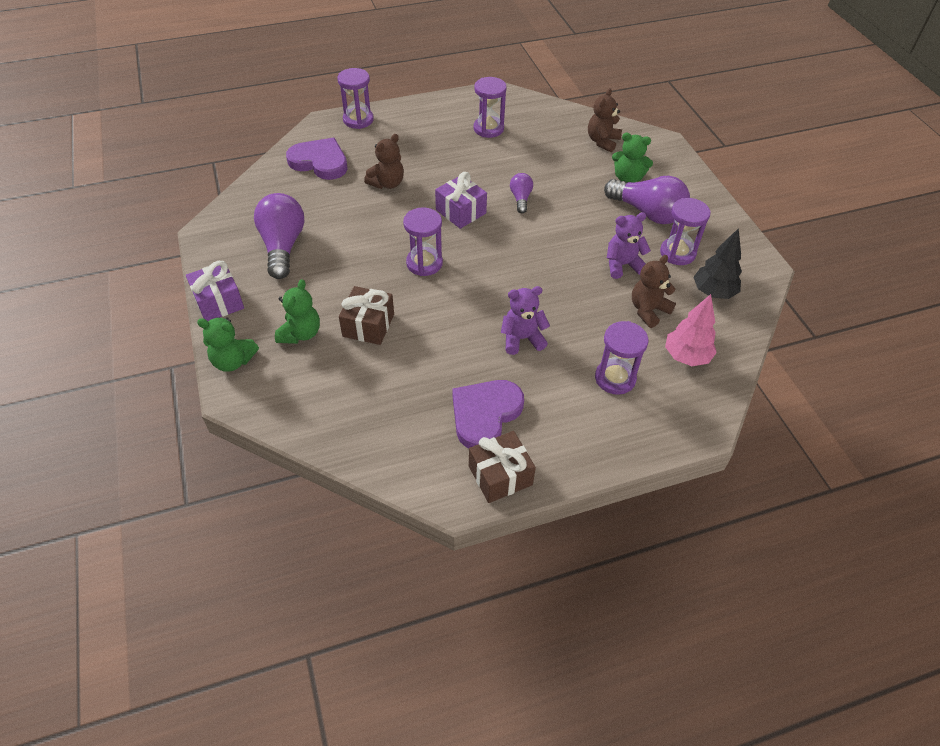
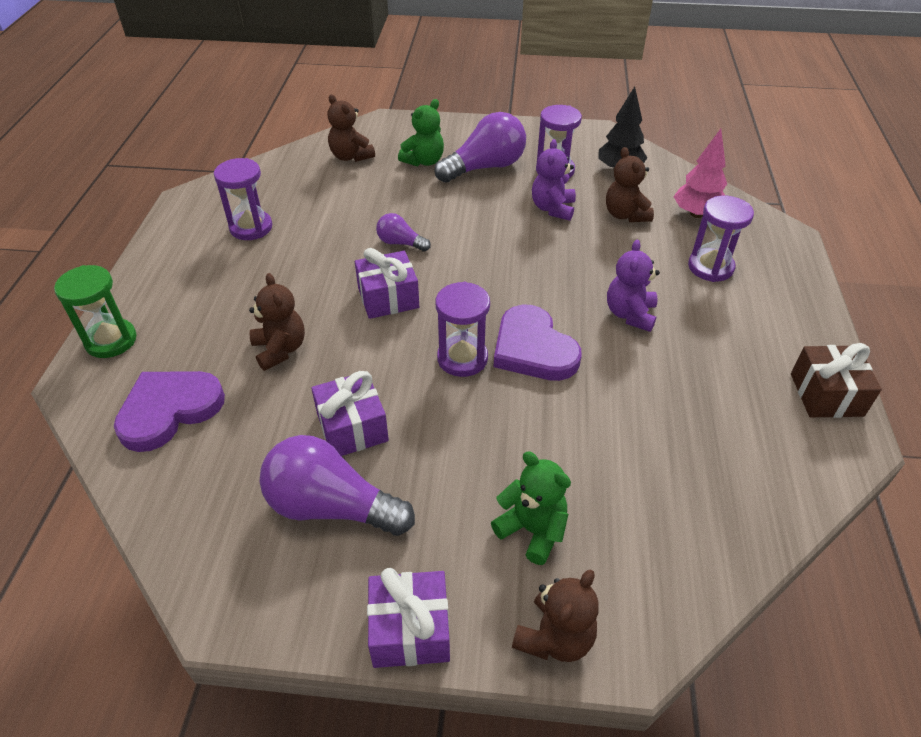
camera: 65 degrees left, 5 degrees down
(233, 361) = (554, 637): green teddy bear -> brown teddy bear
(342, 234) = (352, 427): none -> purple gift
(358, 120) = (111, 340): purple hourglass -> green hourglass
(368, 325) = (549, 447): brown gift -> none
(485, 414) = (735, 380): purple heart -> purple heart (533, 349)

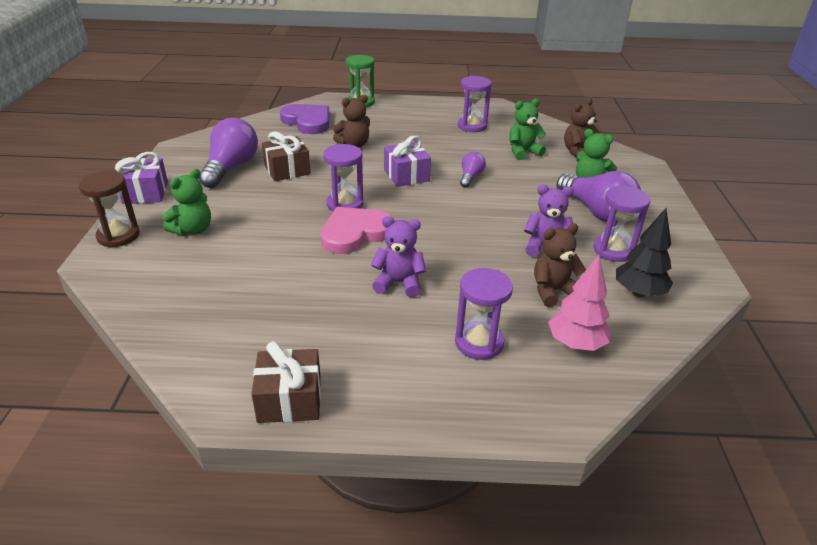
camera: 85 degrees right, 10 degrees down
(341, 195) = (523, 152): none -> green teddy bear
(352, 427) = (287, 170): purple gift -> brown gift
(533, 349) = (355, 233): purple heart -> pink heart
(554, 637) = (118, 236): brown teddy bear -> brown hourglass

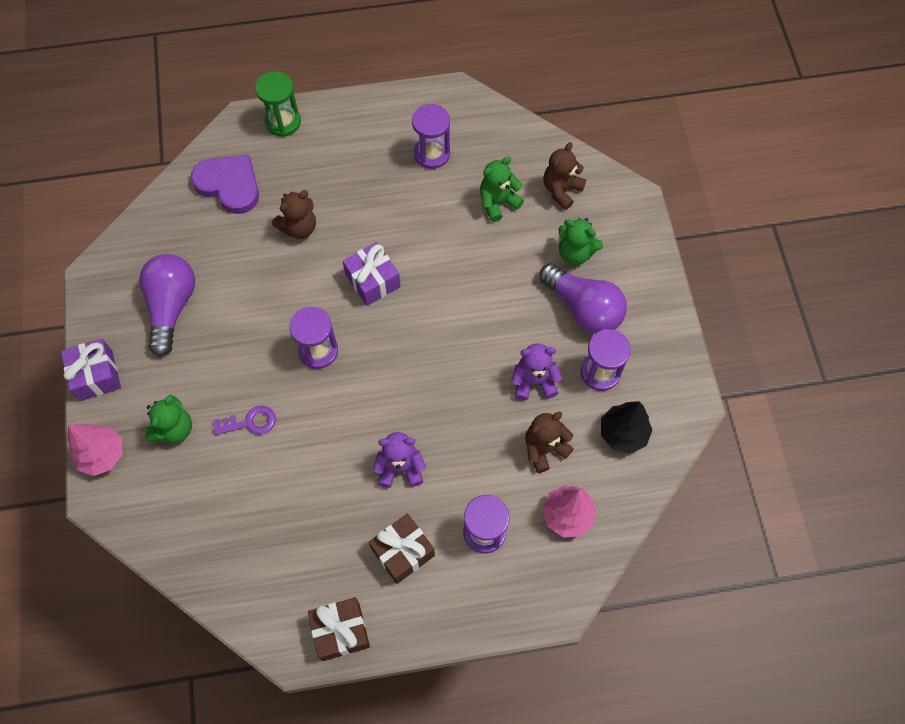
camera: 10 degrees left, 30 degrees up
(118, 236) = (102, 455): brown hourglass -> pink tree
(264, 235) = (250, 422): none -> purple key
(287, 170) = (237, 298): brown gift -> brown gift (403, 552)
(355, 233) = (341, 399): pink heart -> none
(470, 177) = (444, 269): purple light bulb -> none

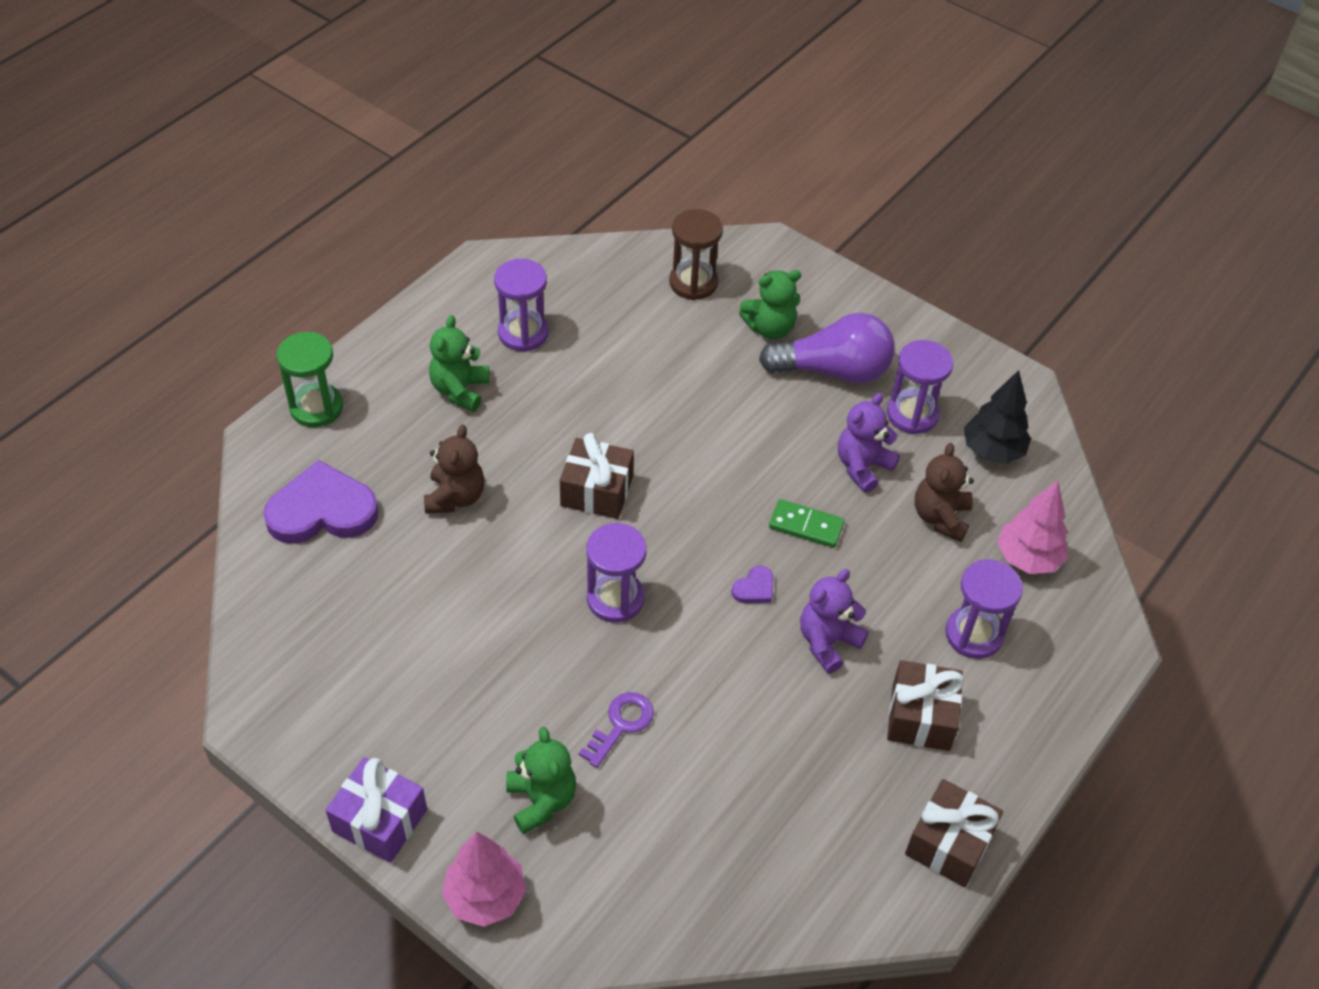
camera: 45 degrees left, 15 degrees down
(171, 307) = (393, 680): purple light bulb -> none
(373, 280) = (597, 491): purple gift -> brown gift
(395, 404) = (754, 588): none -> purple heart
(462, 391) = (806, 525): none -> green domino
(498, 202) = (643, 333): green teddy bear -> green teddy bear (460, 390)
(561, 190) = (693, 283): brown teddy bear -> brown hourglass

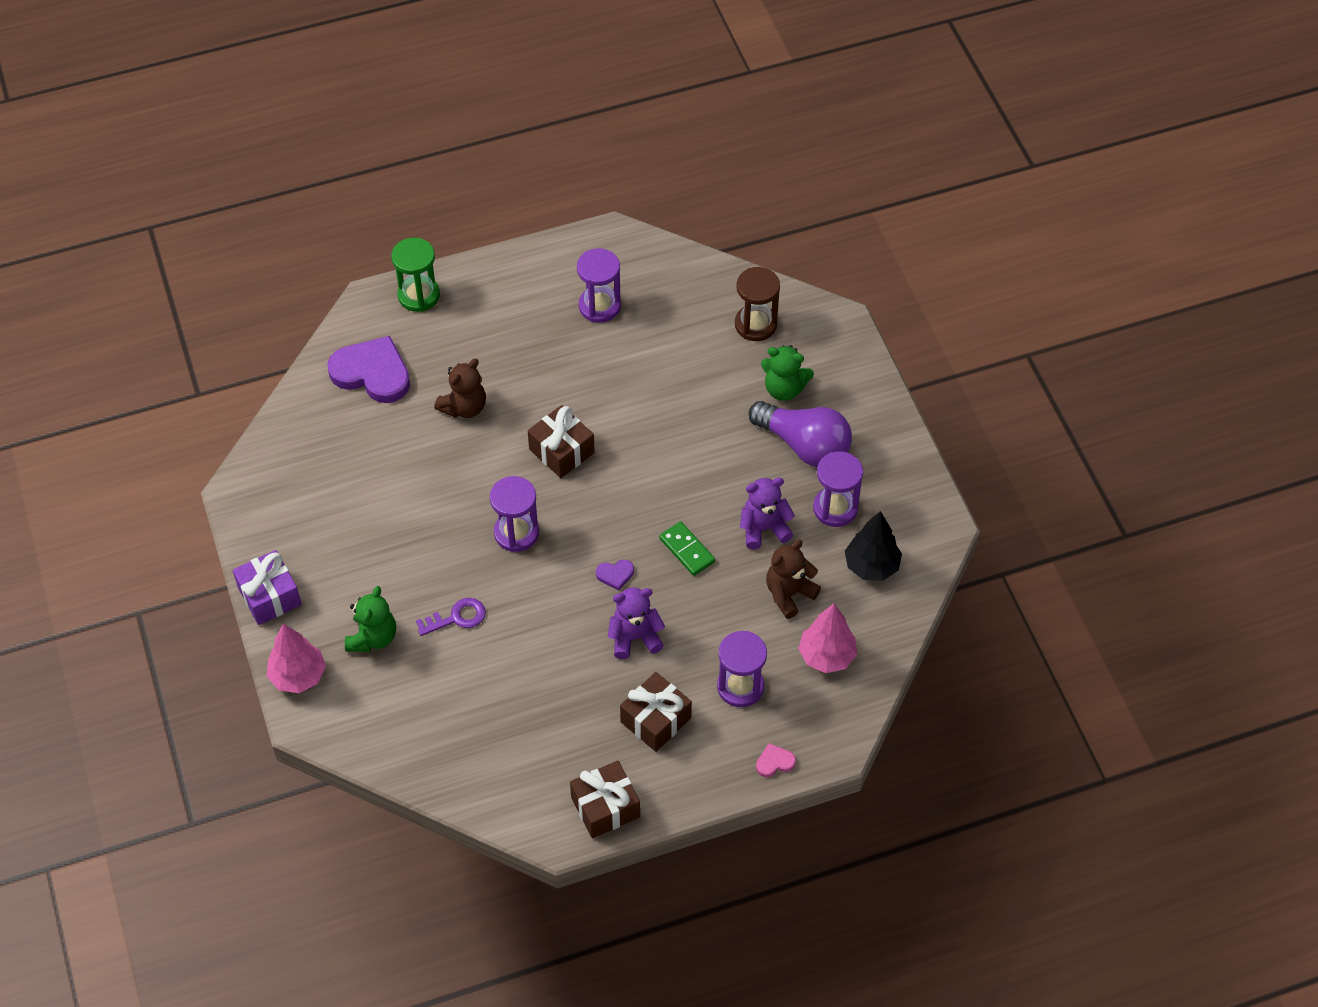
camera: 35 degrees right, 5 degrees up
(460, 390) = (523, 329): green teddy bear -> none
(1072, 693) = (774, 762): none -> pink heart

